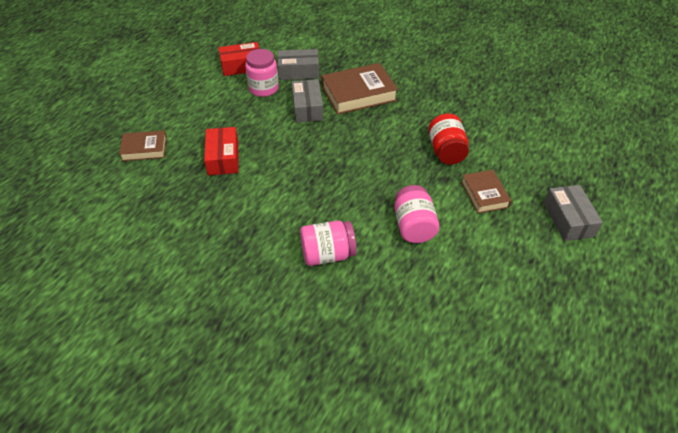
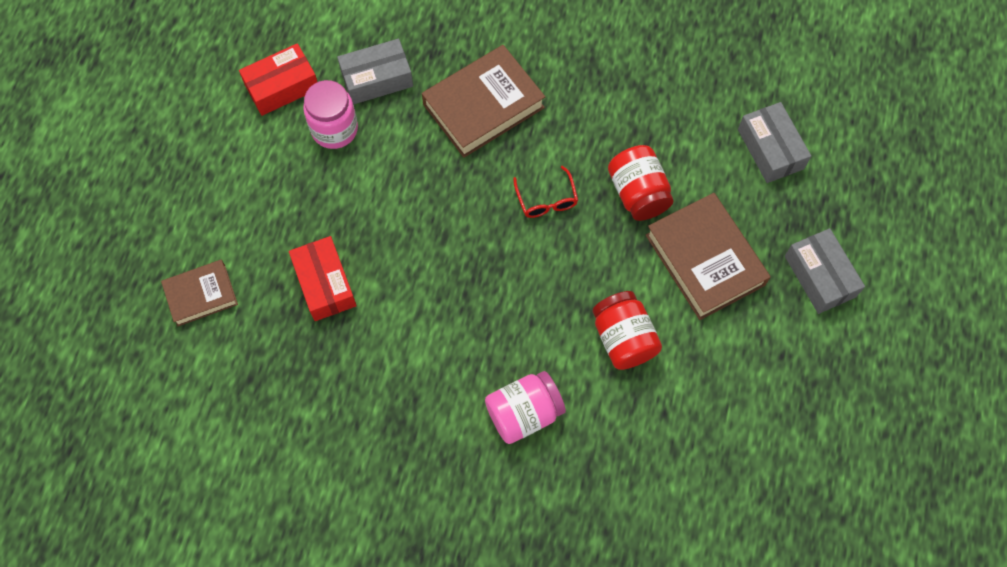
camera: 15 degrees left, 20 degrees up
(307, 108) = (415, 154): grey box -> grey box (770, 149)
(383, 143) = (546, 200): none -> red glasses
(413, 226) = (623, 338): pink jar -> red jar
(484, 194) = (705, 260): brown book -> brown book, size x1.68

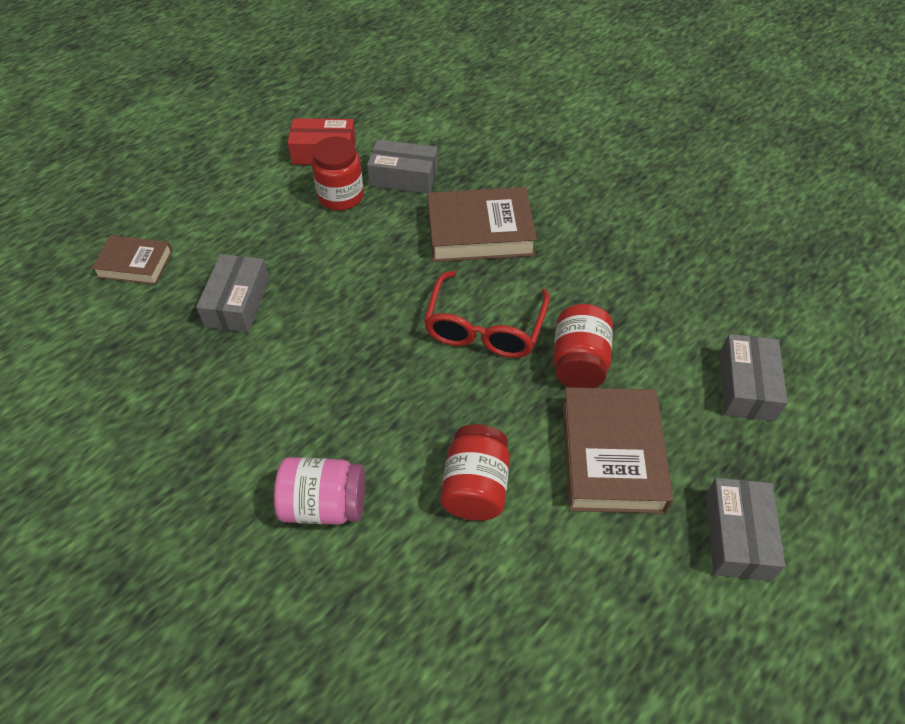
camera: 30 degrees right, 15 degrees down
(325, 284) = (237, 303): red box -> grey box
(334, 129) = (341, 196): pink jar -> red jar
(546, 200) = (484, 328): red glasses -> red glasses, size x1.81

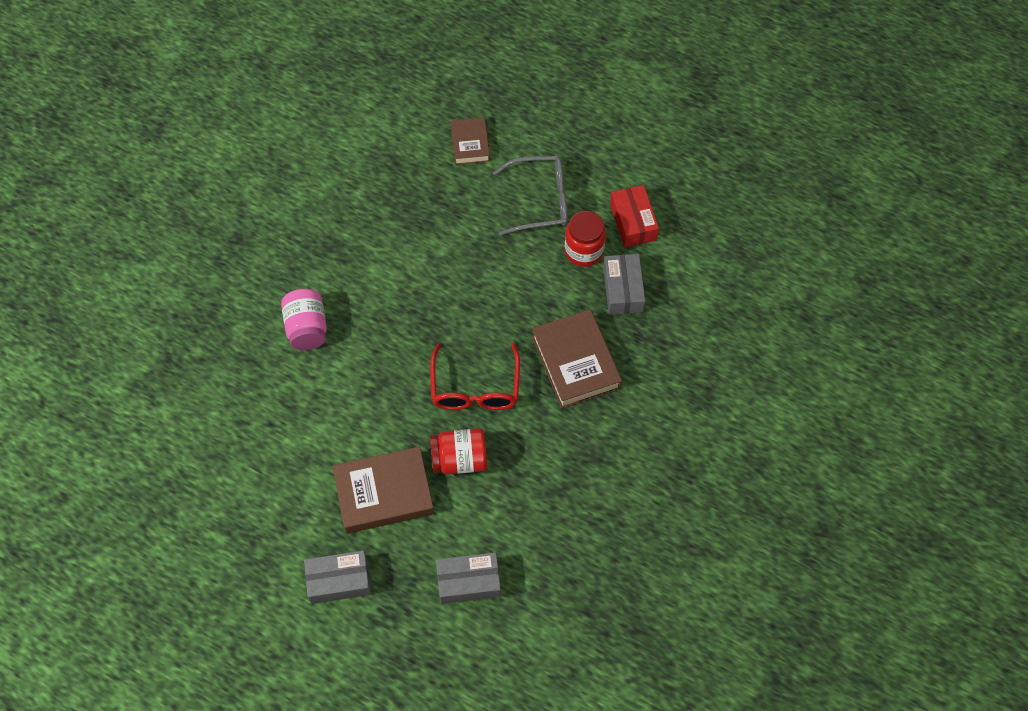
camera: 75 degrees right, 10 degrees up
(237, 303) = (453, 221): grey box -> none
(256, 218) = (540, 201): none -> grey glasses
(475, 487) = (339, 412): red jar -> none
(484, 328) = (475, 388): red glasses -> red glasses turned 90 degrees counterclockwise

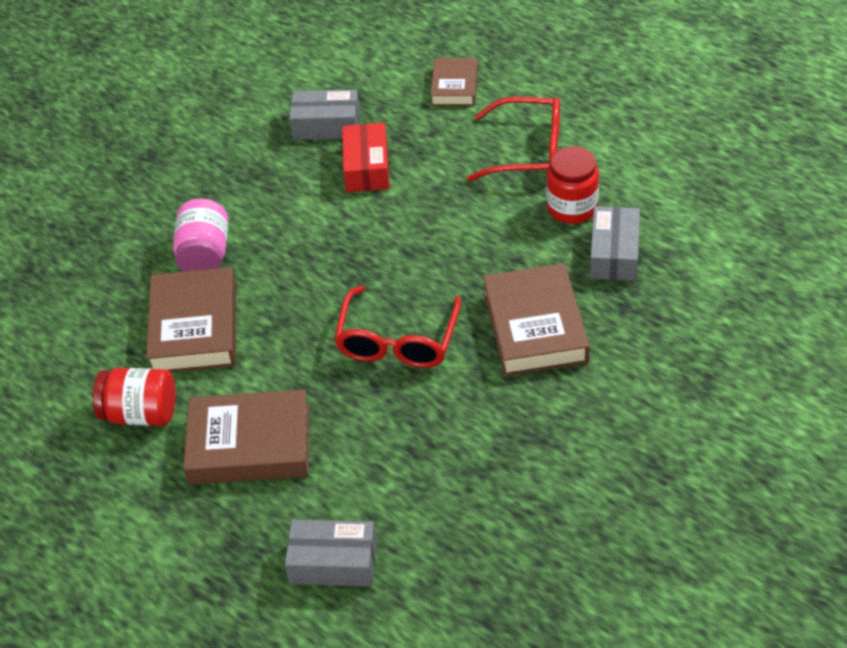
camera: 15 degrees right, 15 degrees down
(316, 396) = (194, 328): none -> brown book
(339, 580) = (163, 538): grey box -> grey box (326, 125)
(460, 459) = (357, 418): red jar -> red jar (140, 413)
(540, 201) = (528, 151): grey glasses -> red glasses
(633, 222) = (642, 183): red box -> red box (367, 168)

